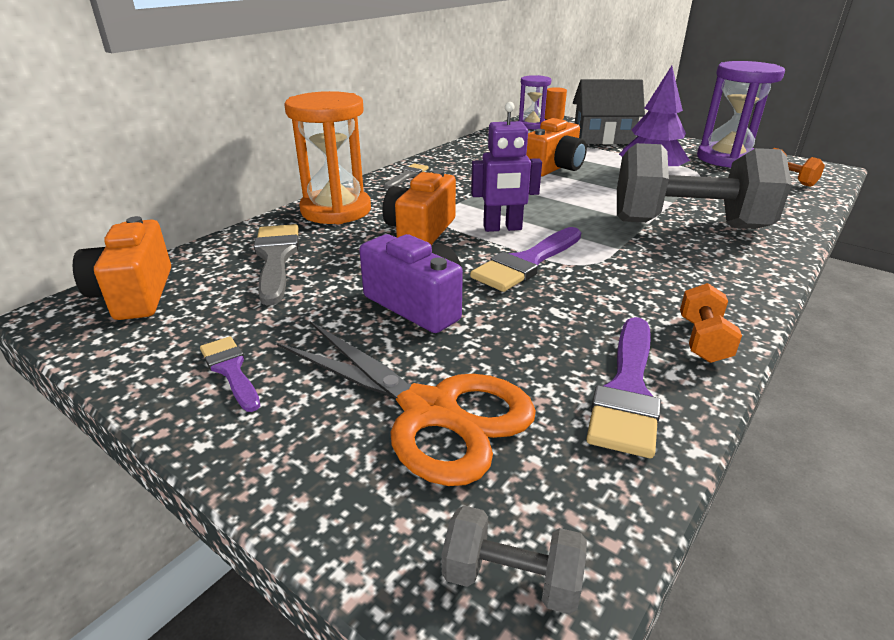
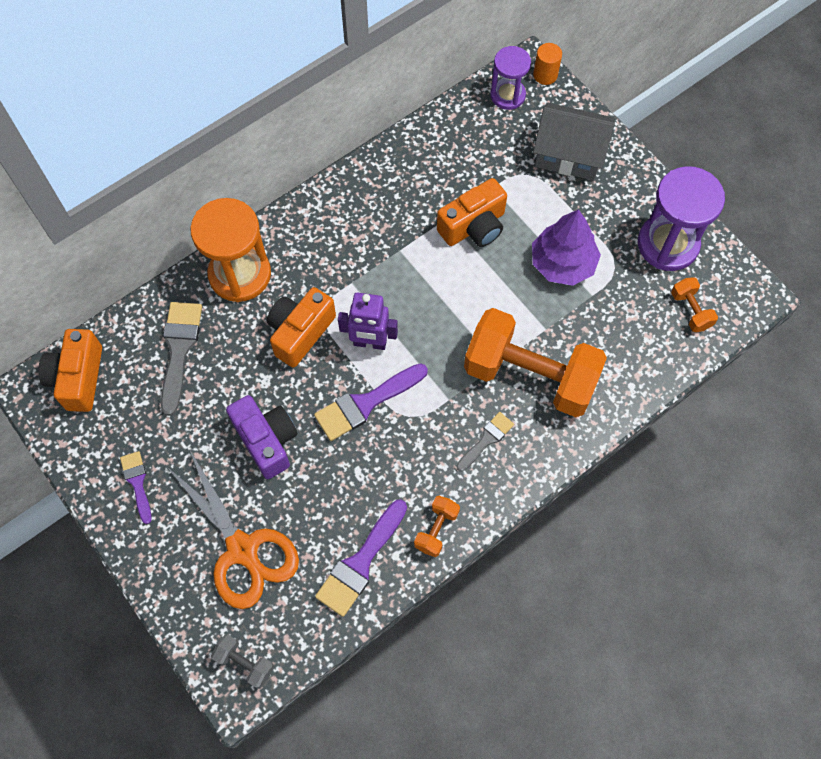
camera: 15 degrees right, 35 degrees up
(407, 176) = (321, 212): grey brush -> grey brush (486, 440)
(688, 225) = (530, 375): grey dumbbell -> orange dumbbell

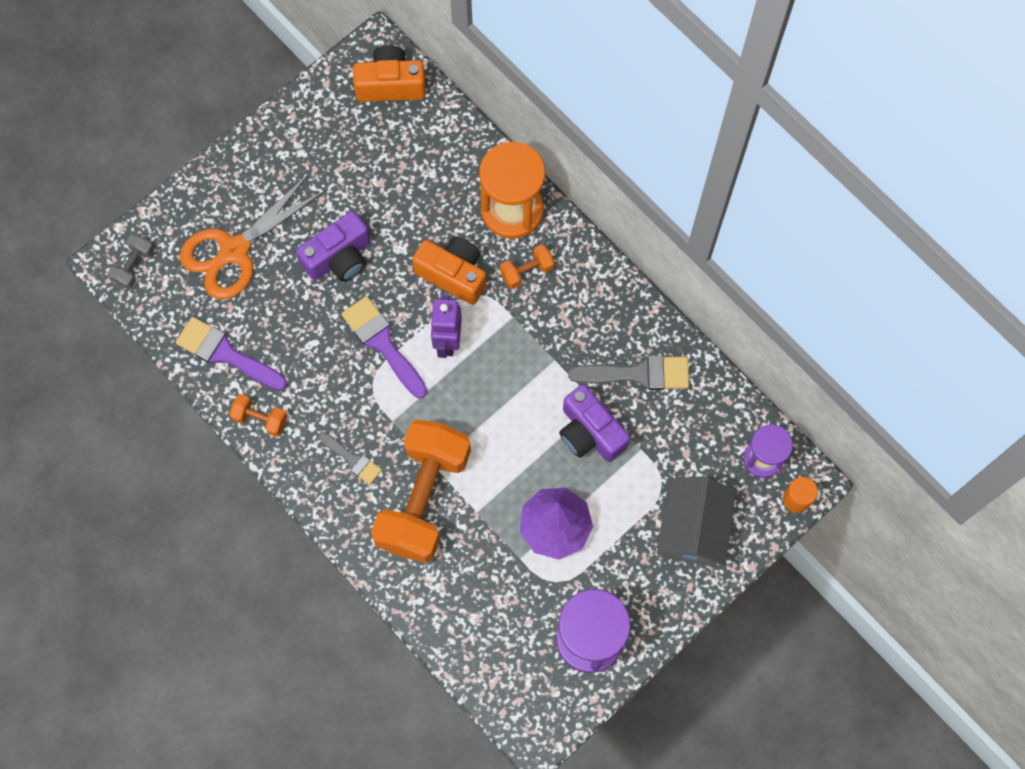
camera: 85 degrees right, 5 degrees up
(137, 483) = (292, 153): purple brush -> none
(179, 350) = (426, 167): grey brush -> grey brush (637, 374)
(474, 226) = (590, 432): orange camera -> purple camera
(690, 310) = (511, 663): orange dumbbell -> orange dumbbell (527, 271)

